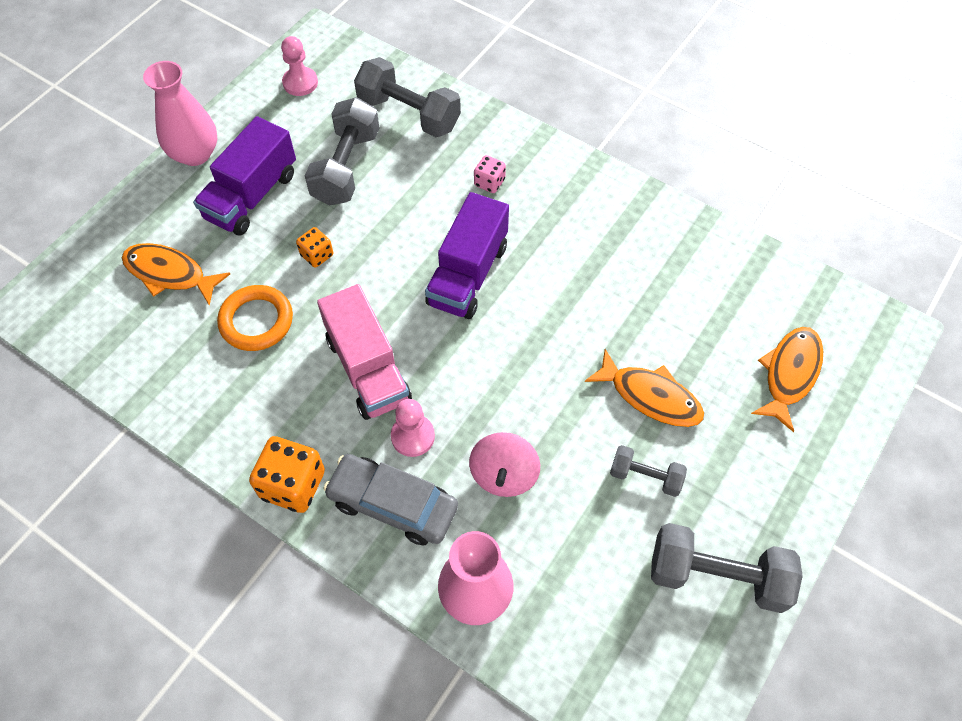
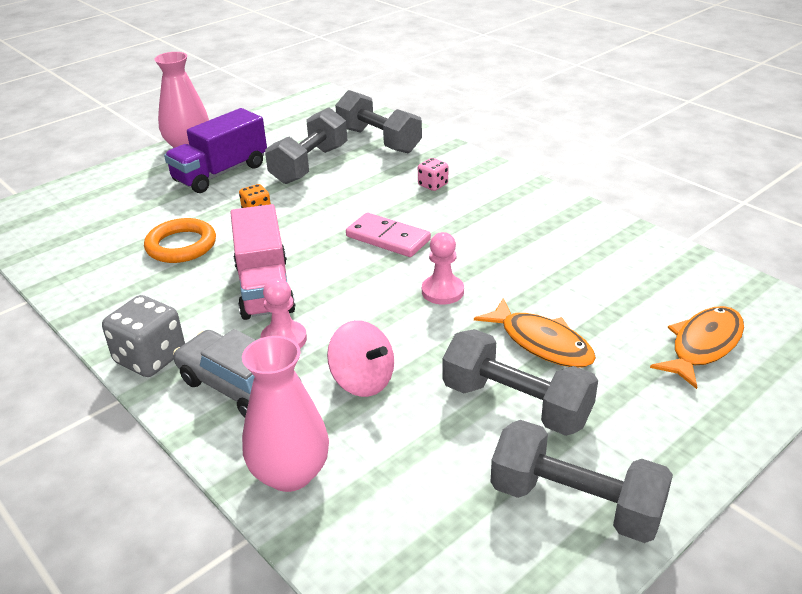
camera: 15 degrees right, 25 degrees down
(170, 274) = (125, 209): orange fish -> none
(293, 485) = (150, 358): orange dice -> grey dice
(300, 83) = (295, 117): pink pawn -> pink pawn (442, 291)
(468, 274) = (388, 238): purple truck -> pink domino
(504, 475) = (363, 381): pink spinning top -> pink spinning top turned 75 degrees counterclockwise
(645, 476) = (516, 404): grey dumbbell -> grey dumbbell, size x1.81

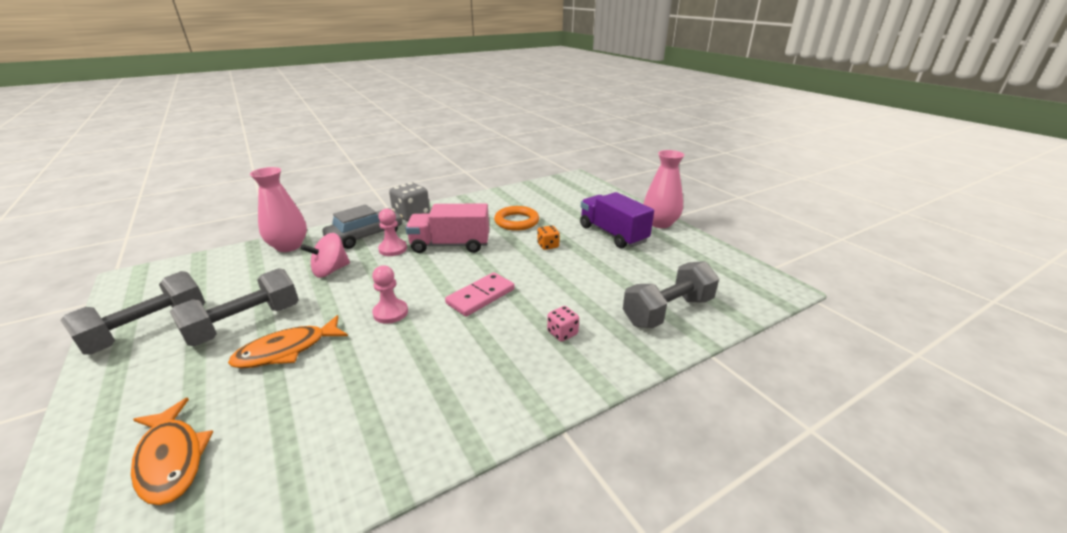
camera: 100 degrees right, 5 degrees down
(309, 165) = (619, 270): grey dumbbell -> none

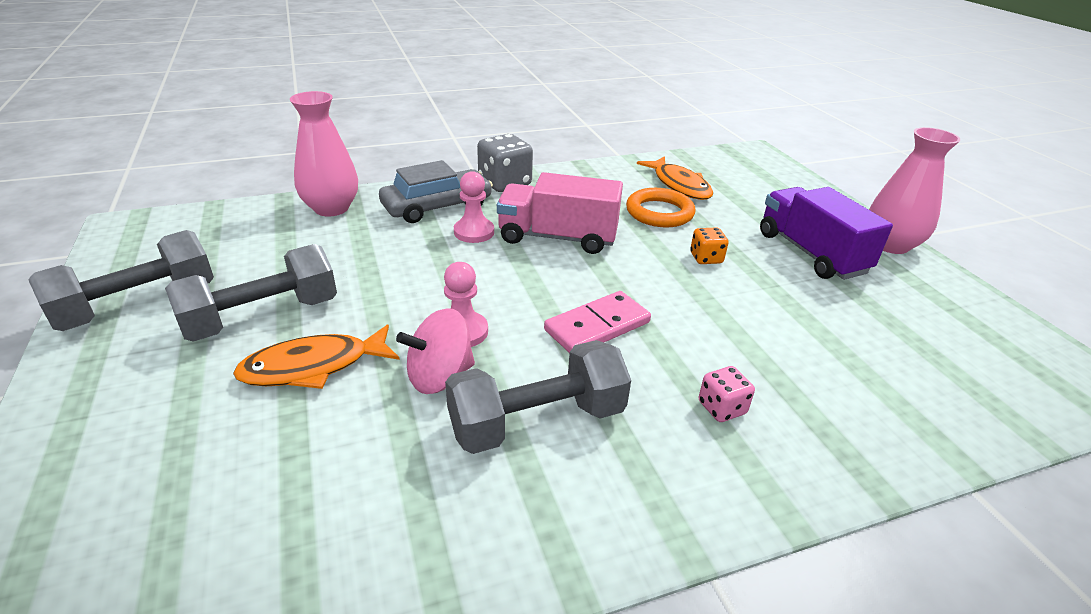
camera: 10 degrees right, 5 degrees up
(171, 459) = (144, 506): orange fish -> orange fish (679, 185)
(330, 271) = (384, 253): pink spinning top -> pink spinning top (439, 376)
(668, 311) = (899, 399): grey dumbbell -> grey dumbbell (537, 421)

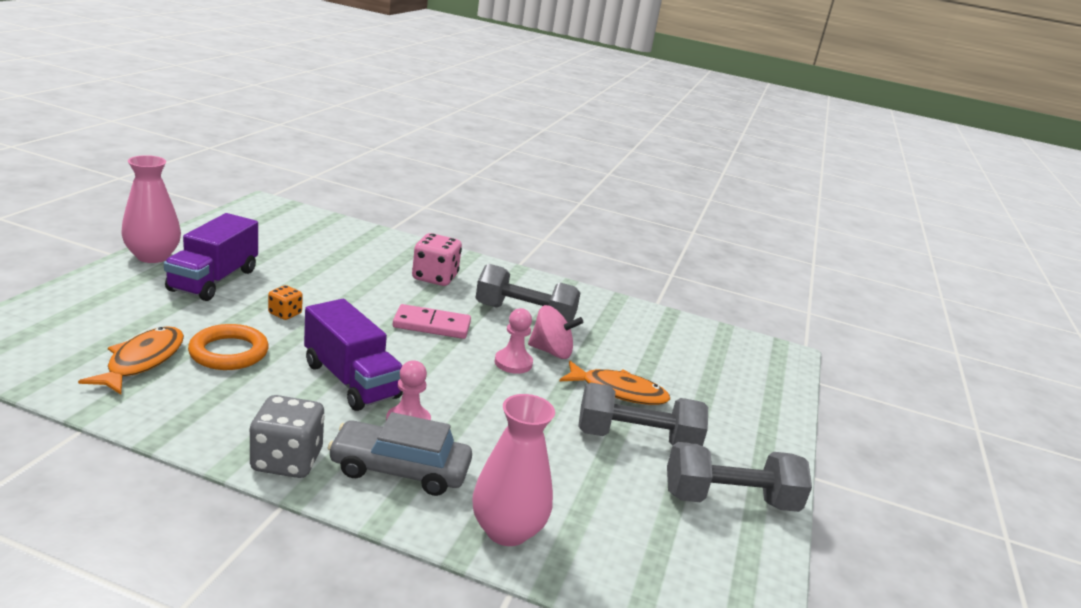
camera: 145 degrees left, 10 degrees down
(557, 237) = (351, 380): pink truck -> purple truck
(721, 408) = (435, 277): pink dice -> pink dice, size x1.79

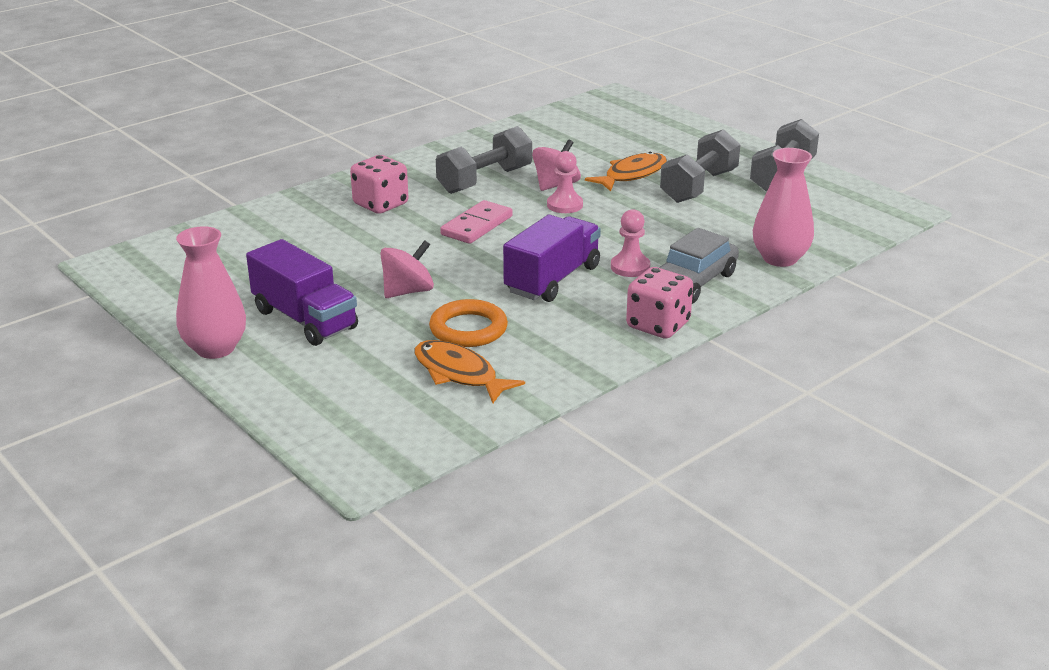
camera: 55 degrees left, 5 degrees up
(285, 314) = (408, 291): orange dice -> pink spinning top
(287, 461) = (658, 325): grey dice -> pink dice
(351, 380) = (552, 279): purple truck -> purple truck turned 45 degrees counterclockwise

